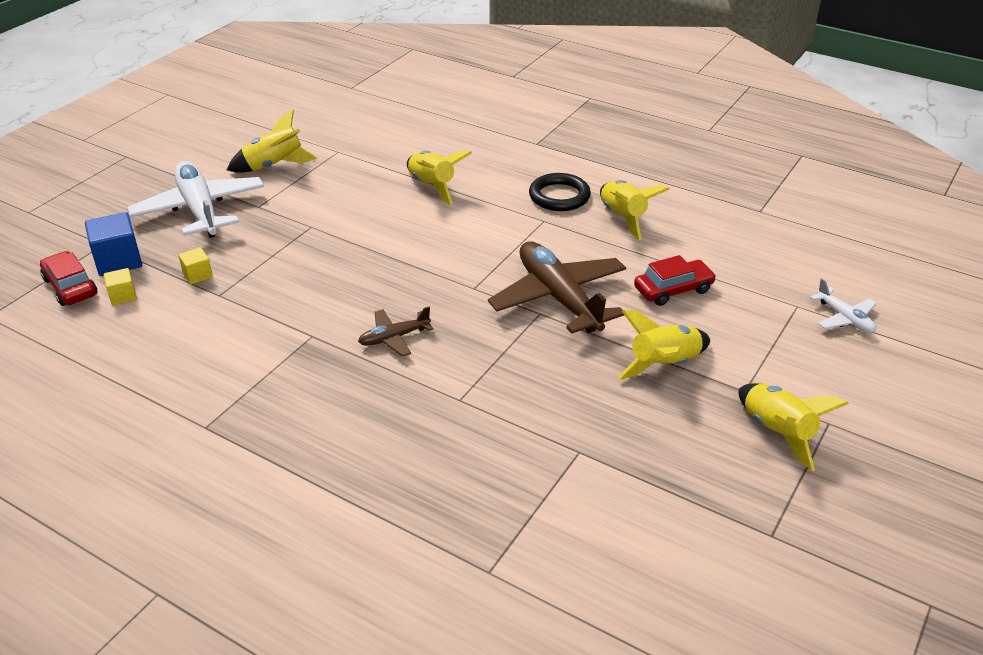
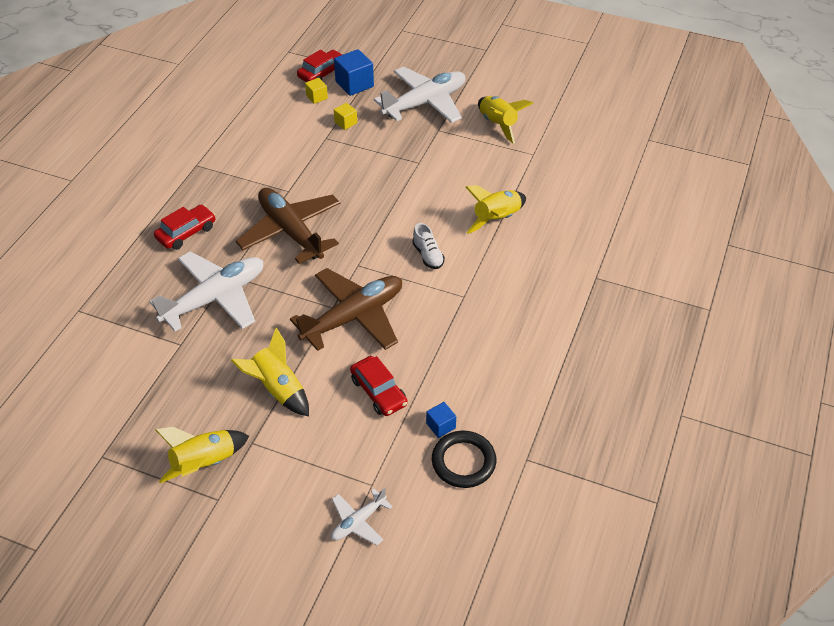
camera: 80 degrees right, 10 degrees up
(357, 441) = (186, 233): none -> red car
(394, 338) = (291, 231): brown plane -> brown plane, size x2.06
(474, 236) = (428, 255): none -> white shoe
(500, 414) = (215, 298): none -> white plane
(559, 196) = (506, 303): black ring -> black ring (463, 462)
(623, 217) = (483, 351): yellow rocket -> none
(720, 254) = (441, 426): none -> blue cube

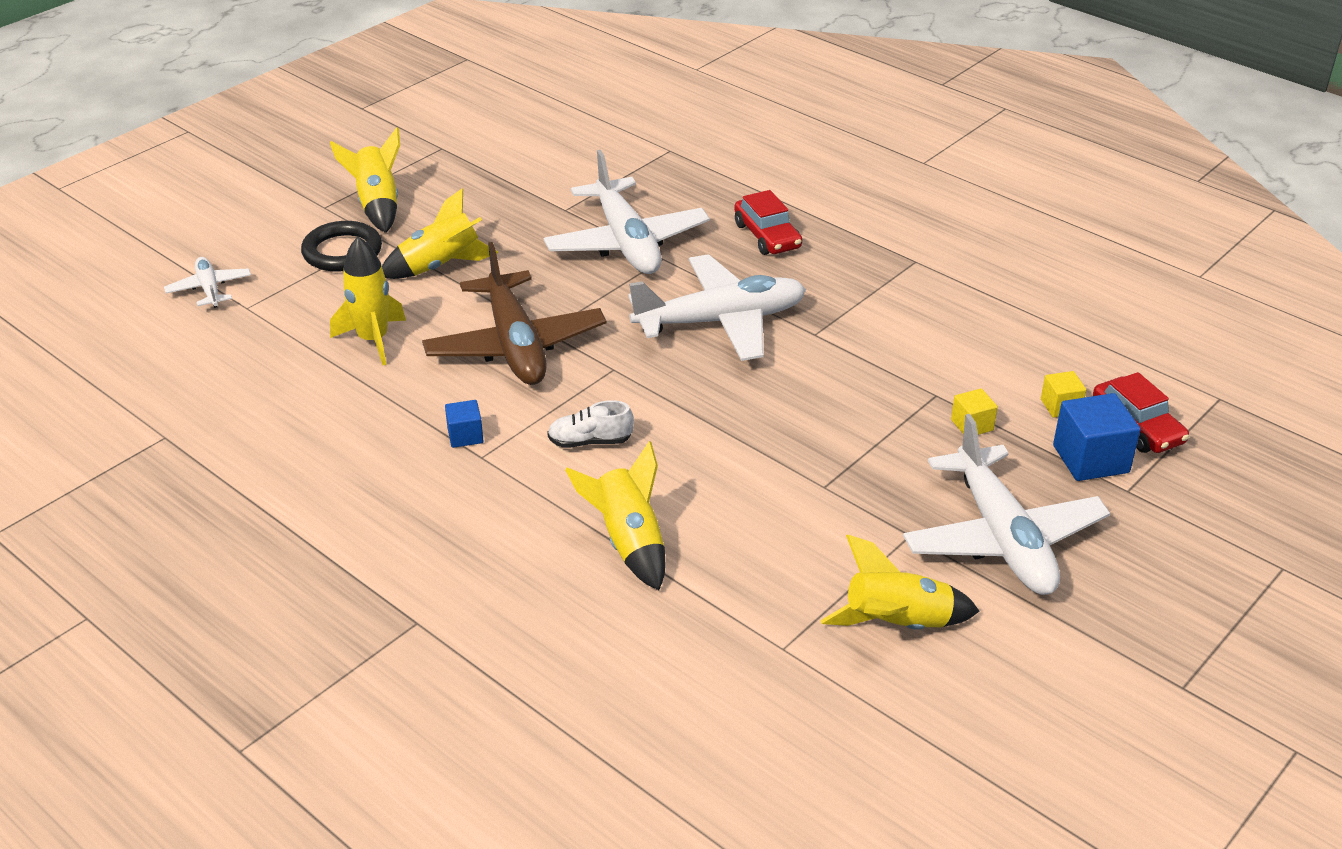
camera: 110 degrees right, 10 degrees down
(291, 231) = (721, 321): brown plane -> white plane
(378, 392) = (373, 340): red car -> yellow rocket
(441, 426) = (278, 378): blue cube -> blue cube (465, 436)
(463, 462) = (211, 383): black ring -> black ring (342, 251)

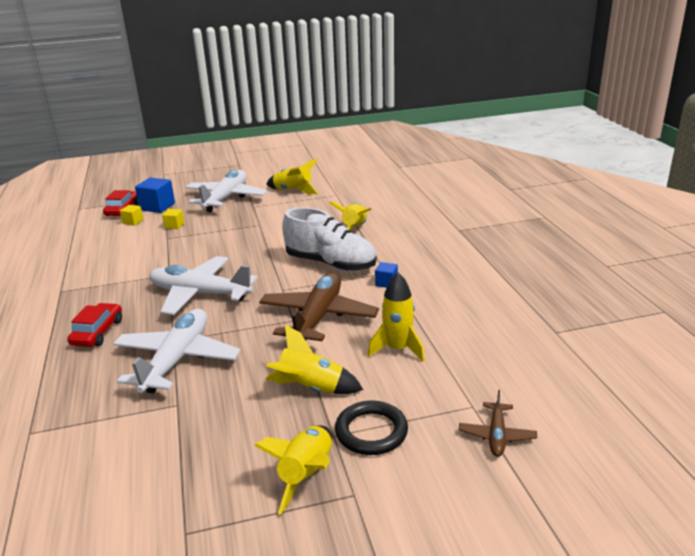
camera: 145 degrees left, 10 degrees down
(209, 289) = (496, 435): white plane -> brown plane
(590, 441) = (330, 264): white shoe -> white shoe, size x2.22

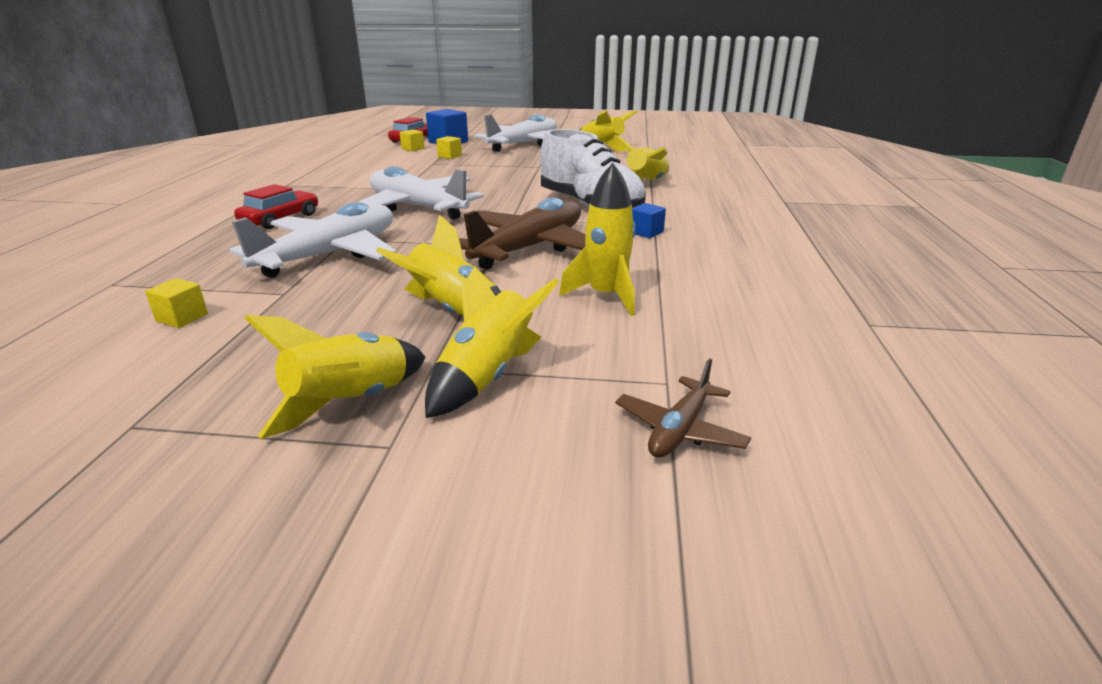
camera: 20 degrees right, 0 degrees up
(124, 446) = (182, 318): none -> yellow cube
(371, 432) = (487, 376): black ring -> yellow rocket

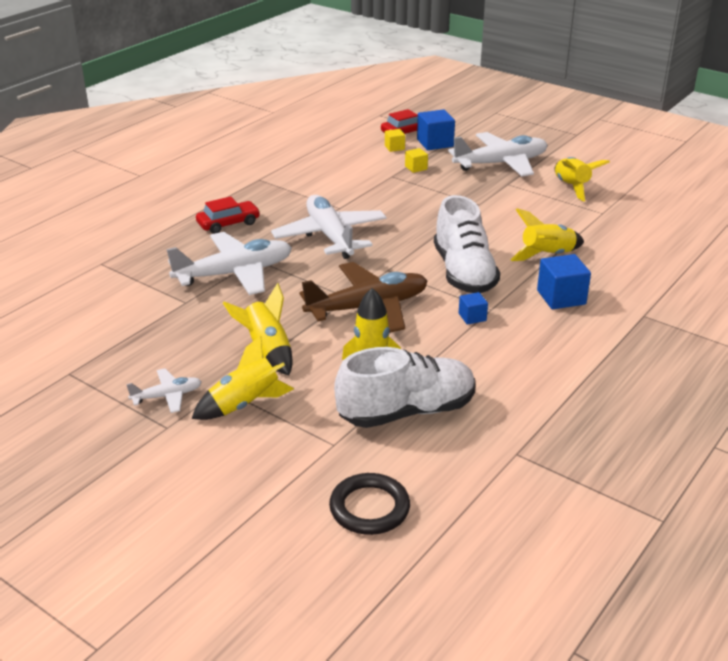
camera: 30 degrees right, 5 degrees up
(182, 318) = (123, 305): yellow cube -> none
(351, 403) = (167, 396): yellow rocket -> white plane
(679, 430) = (307, 473): brown plane -> none
(701, 204) = (561, 297): none -> blue cube
(701, 322) = (407, 411): none -> white shoe
(820, 442) = (369, 508): none -> black ring

